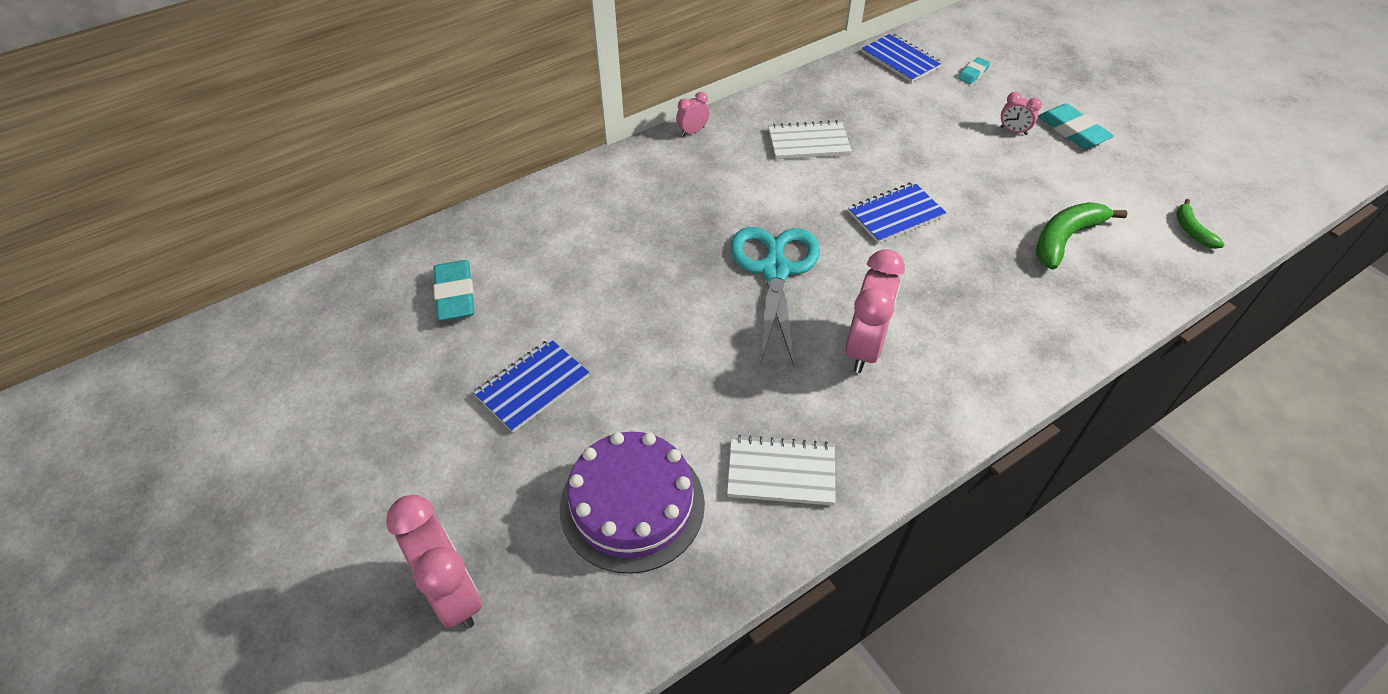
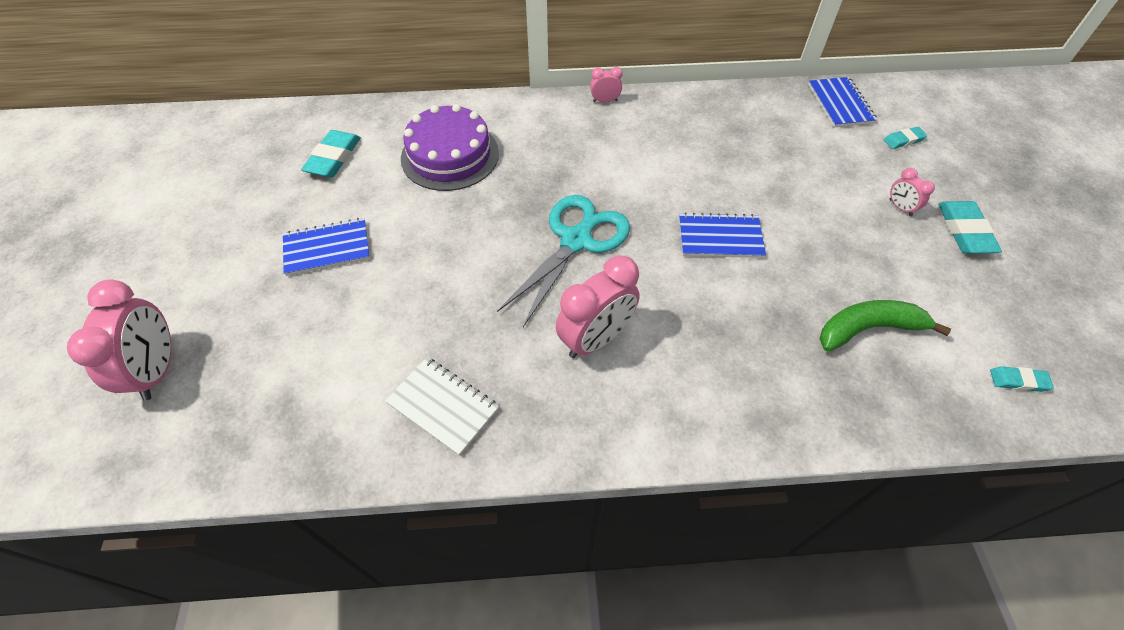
camera: 30 degrees right, 5 degrees up
(632, 504) = (318, 372): purple cake -> purple cake (450, 155)
(808, 142) = (694, 146): white notebook -> none
(1191, 230) = (1018, 381): green banana -> turquoise eraser

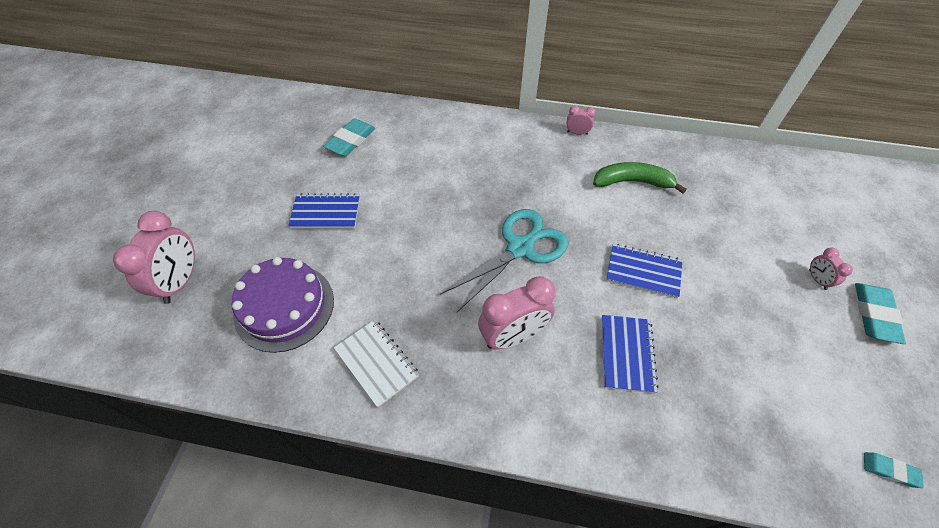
camera: 15 degrees right, 0 degrees up
(450, 155) = (439, 156): purple cake -> purple cake (284, 307)
(840, 104) = (786, 173): blue notebook -> blue notebook (627, 354)
(869, 329) = (756, 385): green banana -> green banana (633, 182)
(903, 140) = (837, 217): turquoise eraser -> none

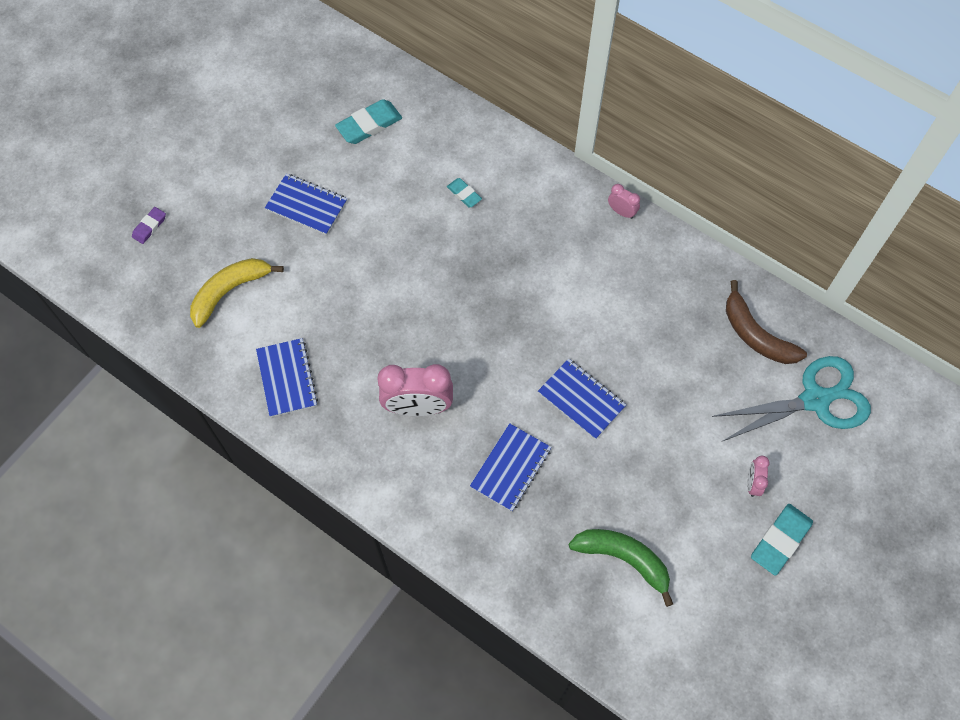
camera: 25 degrees right, 10 degrees up
(180, 281) = (149, 227): pink clock -> purple eraser
(284, 307) = (230, 291): purple cake -> yellow banana
(376, 363) = (287, 378): white notebook -> blue notebook
(520, 247) = (476, 323): turquoise scissors -> turquoise scissors (816, 399)
(633, 182) = (641, 298): green banana -> green banana (624, 559)
(729, 175) = (755, 334): none -> brown banana
(889, 470) = (669, 662): turquoise eraser -> turquoise eraser (464, 194)

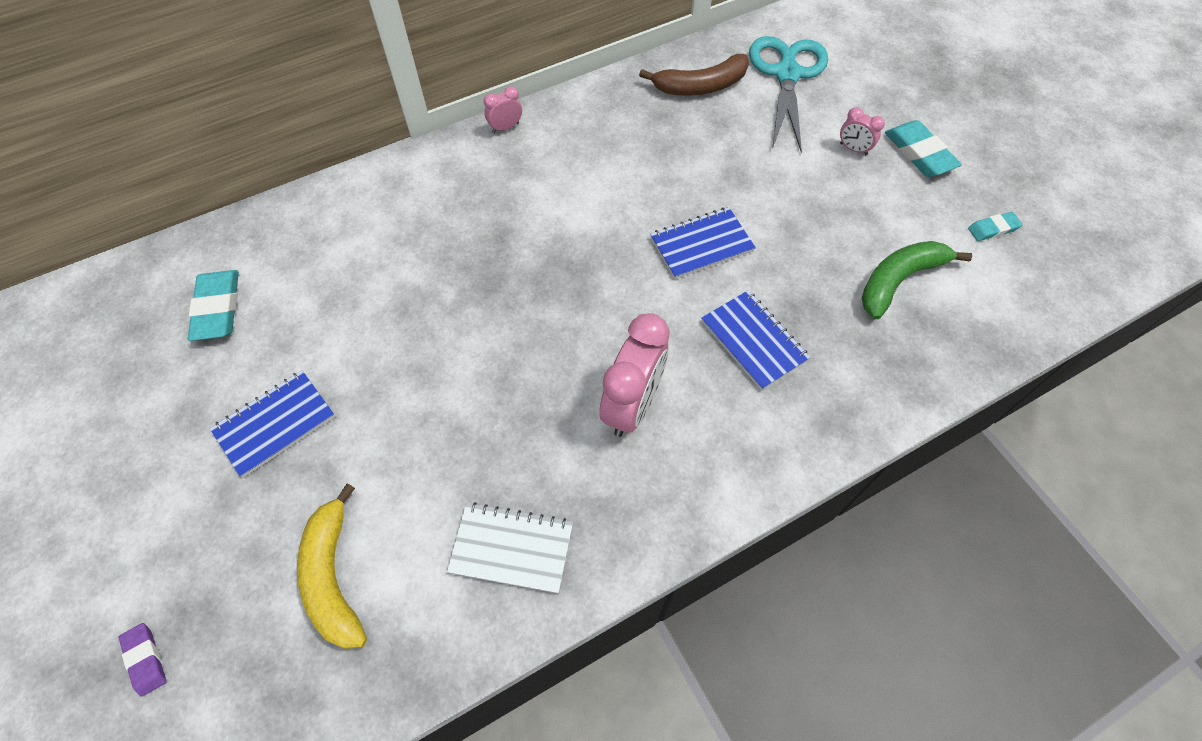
camera: 65 degrees left, 5 degrees down
(287, 378) = (511, 548): blue notebook -> white notebook
(464, 194) = (386, 250): turquoise eraser -> turquoise eraser (993, 229)

